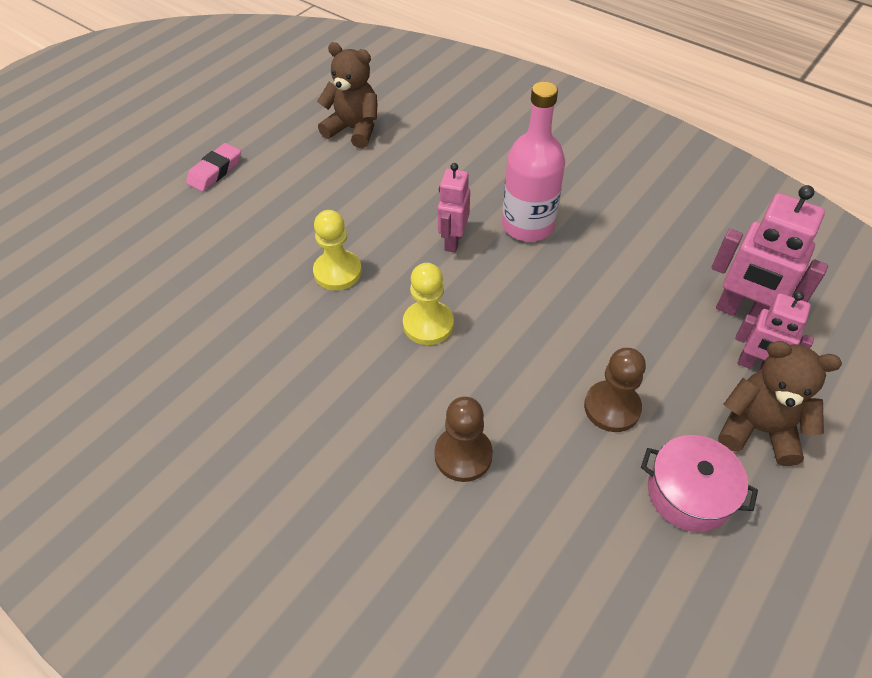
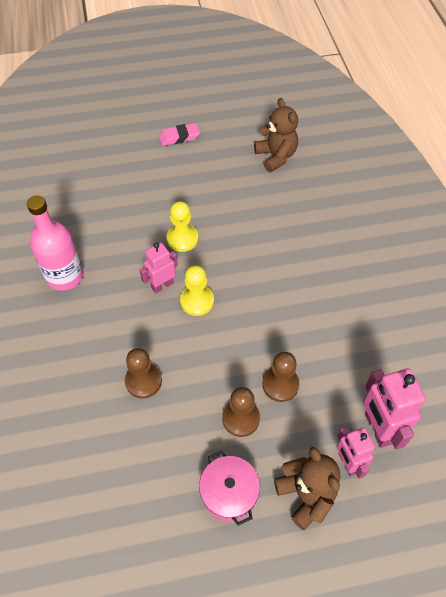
camera: 40 degrees right, 5 degrees up
(453, 241) = (259, 263): pink robot -> pink robot (162, 285)
(527, 225) = (311, 283): pink bottle -> pink bottle (65, 276)
(610, 343) = (280, 384): none -> brown pawn

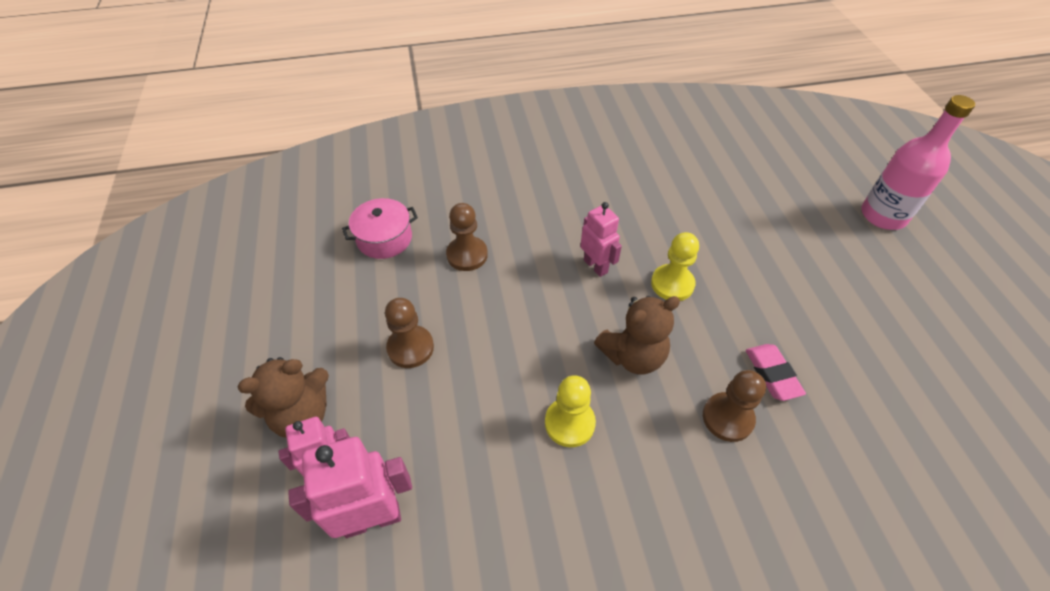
camera: 90 degrees right, 5 degrees down
(65, 276) = (600, 181): pink bottle -> pink bottle (883, 215)
(179, 137) = (860, 275): pink eraser -> pink eraser (772, 374)
(197, 301) = (575, 301): yellow pawn -> yellow pawn (569, 423)
(229, 493) = (324, 335): pink pot -> pink pot (384, 238)
(276, 156) = (871, 405): brown teddy bear -> brown teddy bear (633, 355)
(280, 384) = (451, 393): brown pawn -> brown pawn (727, 418)

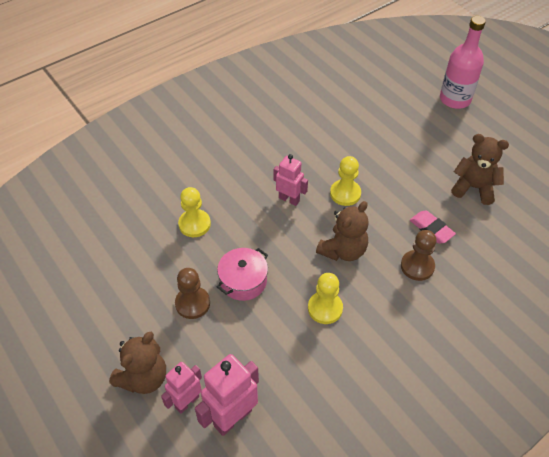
camera: 25 degrees left, 0 degrees up
(384, 238) = (125, 234): pink pot -> pink pot (243, 281)
(467, 255) = (194, 224): brown pawn -> yellow pawn
(862, 340) = (473, 188): none -> brown teddy bear

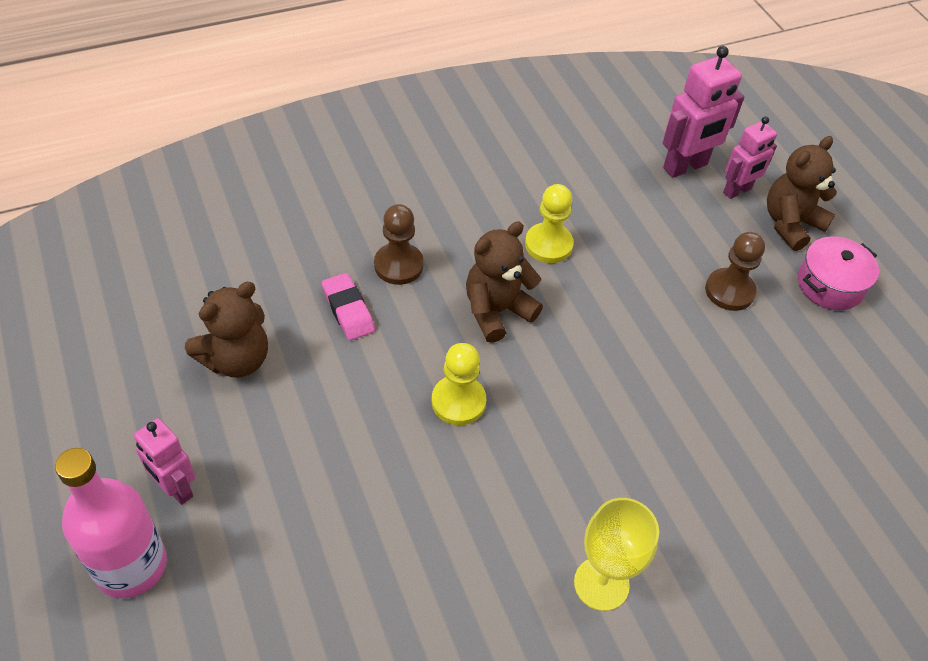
camera: 170 degrees left, 0 degrees up
(194, 224) = (725, 407): yellow pawn -> none
(243, 281) = (655, 303): pink pot -> pink pot (830, 285)
(251, 133) = (601, 583): none -> yellow goblet
(289, 199) = (558, 414): pink robot -> pink robot (175, 488)
(473, 188) = (236, 359): brown teddy bear -> brown teddy bear turned 75 degrees counterclockwise

